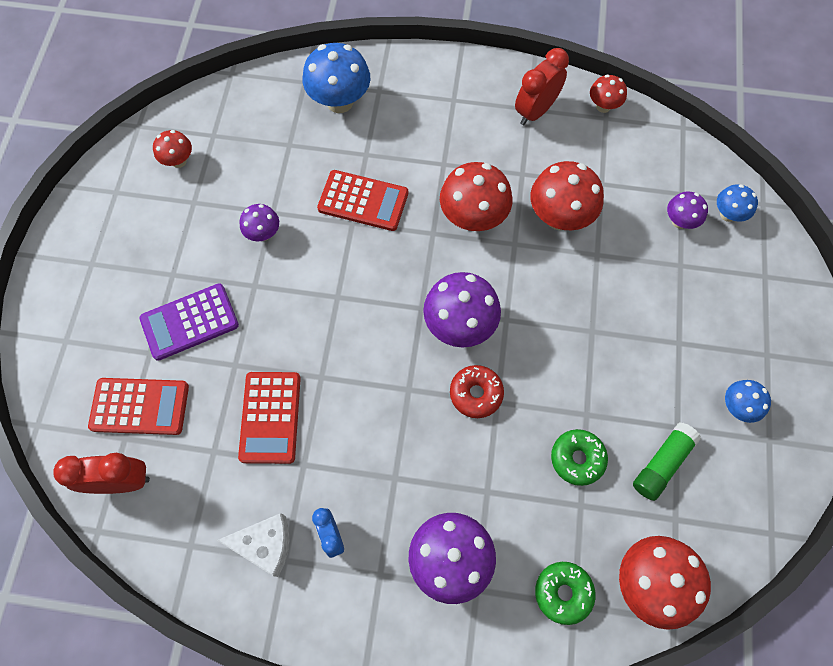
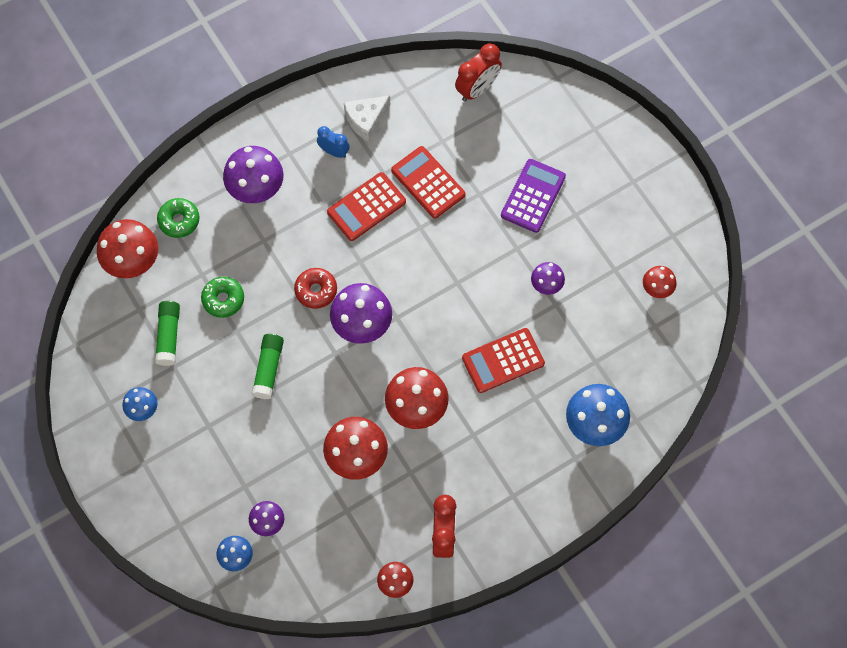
camera: 140 degrees right, 0 degrees up
(140, 406) = (510, 130): red calculator -> red calculator (366, 207)
(582, 352) = (268, 369): none -> green glue stick

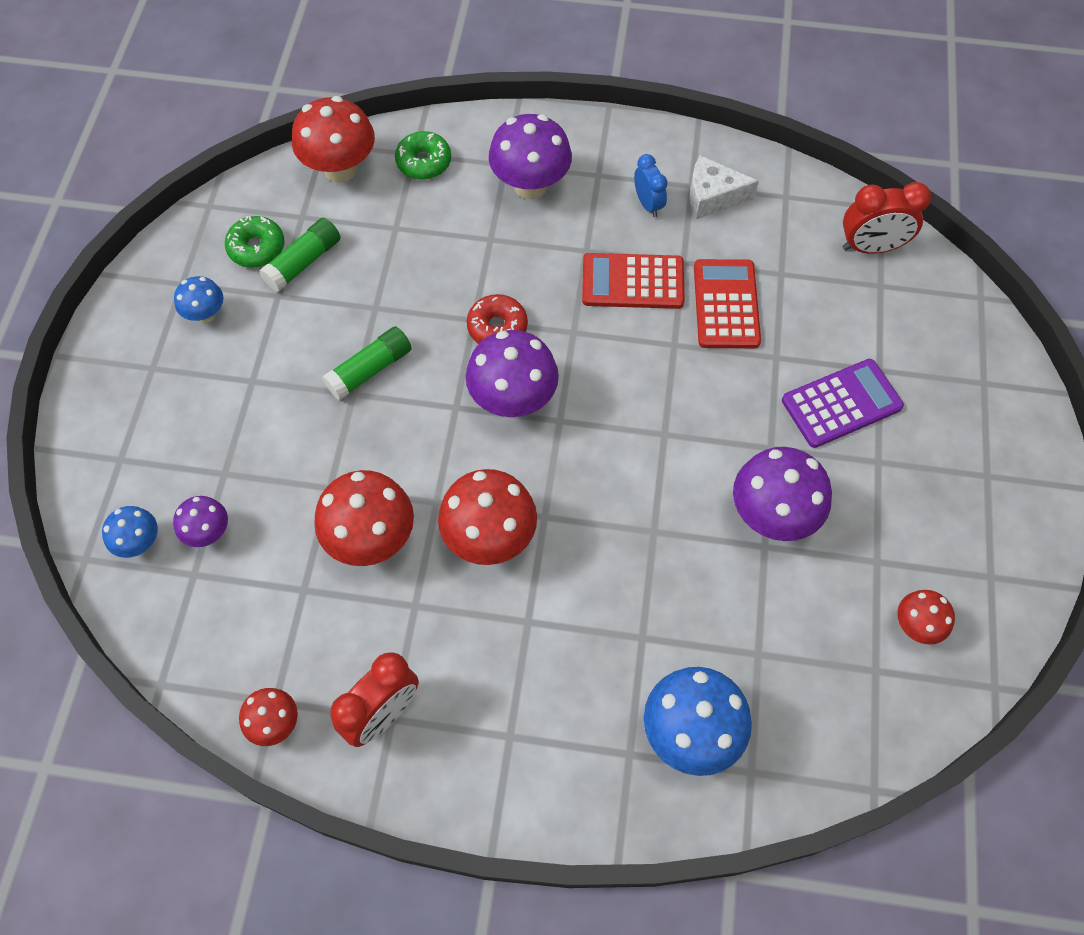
camera: 40 degrees right, 5 degrees down
(223, 299) = (393, 267): green donut -> green donut (257, 248)
(503, 361) = (641, 563): red calculator -> none
(546, 285) = (772, 515): purple mushroom -> purple mushroom, size x1.81

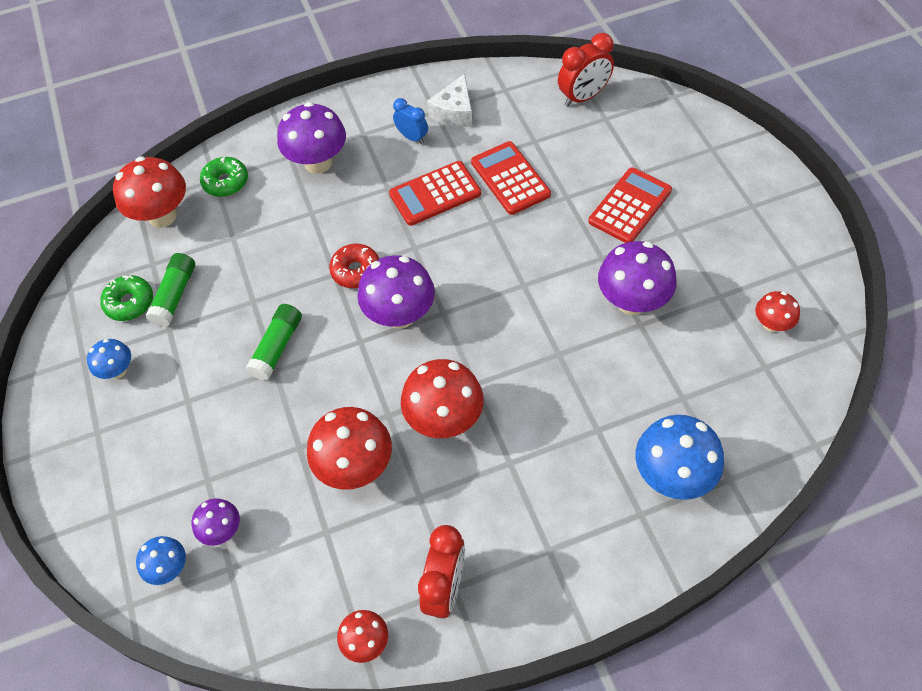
camera: 25 degrees left, 5 degrees down
(712, 197) = (454, 112): white cheese -> white cheese turned 45 degrees counterclockwise
(841, 403) = (630, 206): purple calculator -> red calculator

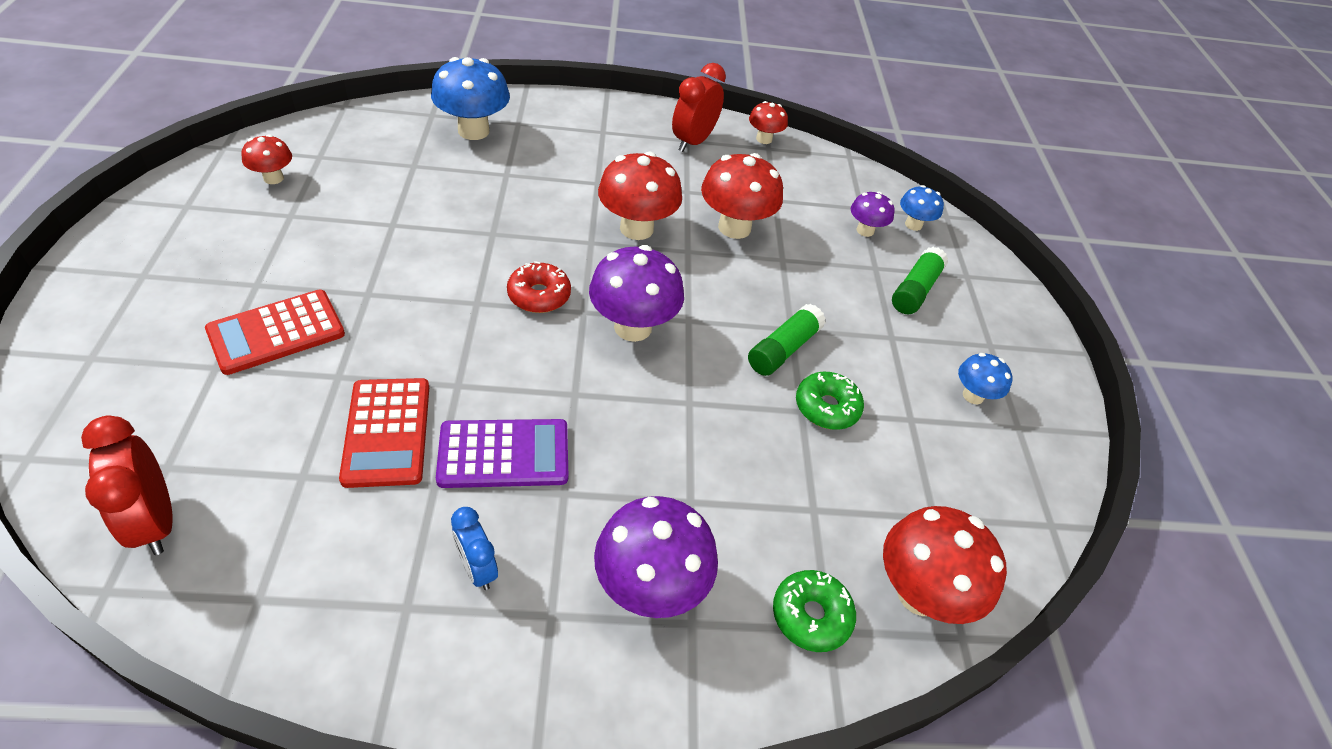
camera: 170 degrees left, 10 degrees down
(130, 303) = (964, 472): green donut -> green donut (826, 407)
(175, 295) = (902, 457): green glue stick -> green glue stick (915, 290)
(356, 271) = (661, 395): red donut -> red donut (539, 295)
(435, 194) = (504, 454): red calculator -> purple calculator
(454, 112) = (377, 589): white cheese -> none
(583, 97) = (155, 521): red clock -> red clock turned 105 degrees counterclockwise
(632, 302) = (380, 244): purple mushroom -> none

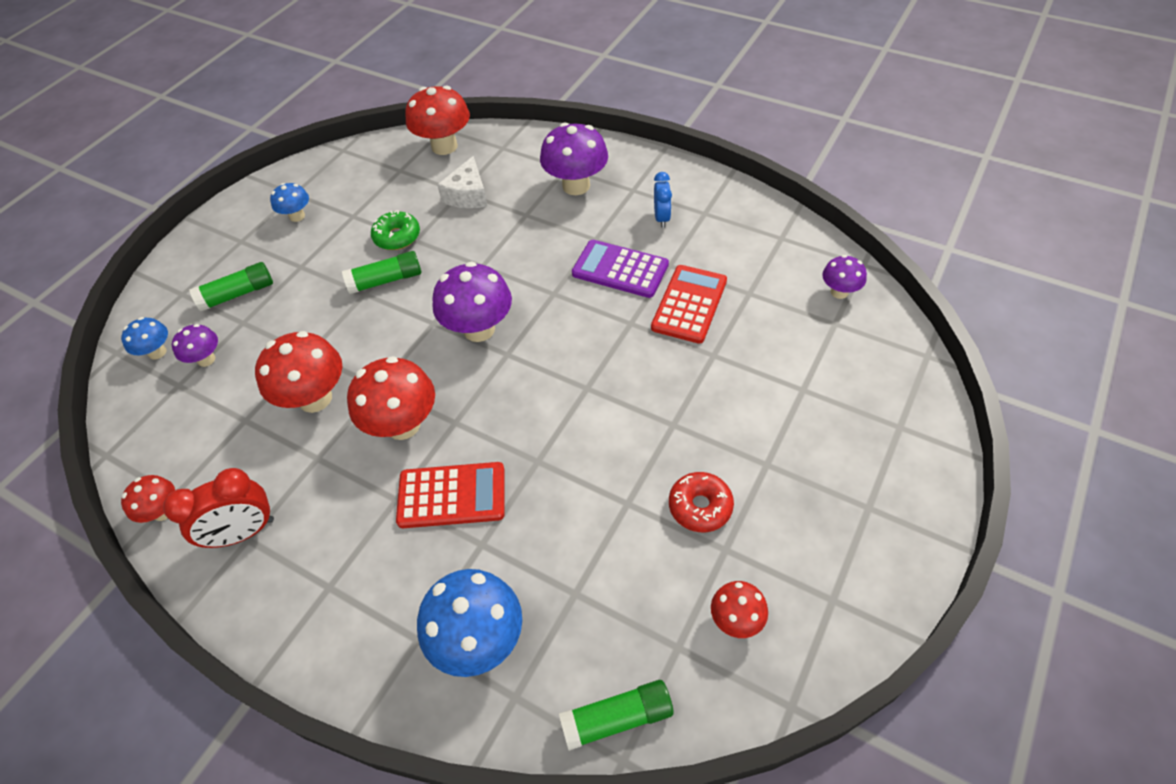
camera: 140 degrees left, 5 degrees up
(155, 521) = (839, 292): red clock -> purple mushroom
(276, 332) = (754, 407): red calculator -> red calculator (452, 495)
(355, 119) = (617, 718): none -> green glue stick
(539, 295) = (533, 379): red donut -> red donut (700, 506)
(798, 506) = (468, 195): none -> white cheese
(811, 616) = (506, 154): green donut -> none

